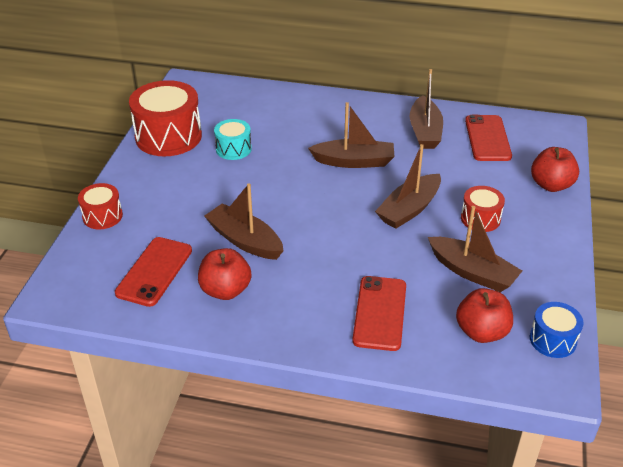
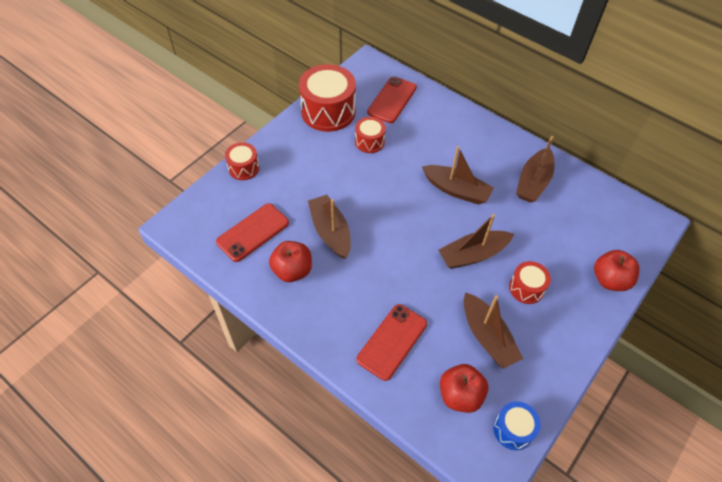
camera: 25 degrees right, 15 degrees up
(233, 149) = (369, 141): turquoise drum -> red drum
(487, 138) = (583, 210): red phone -> red phone (392, 100)

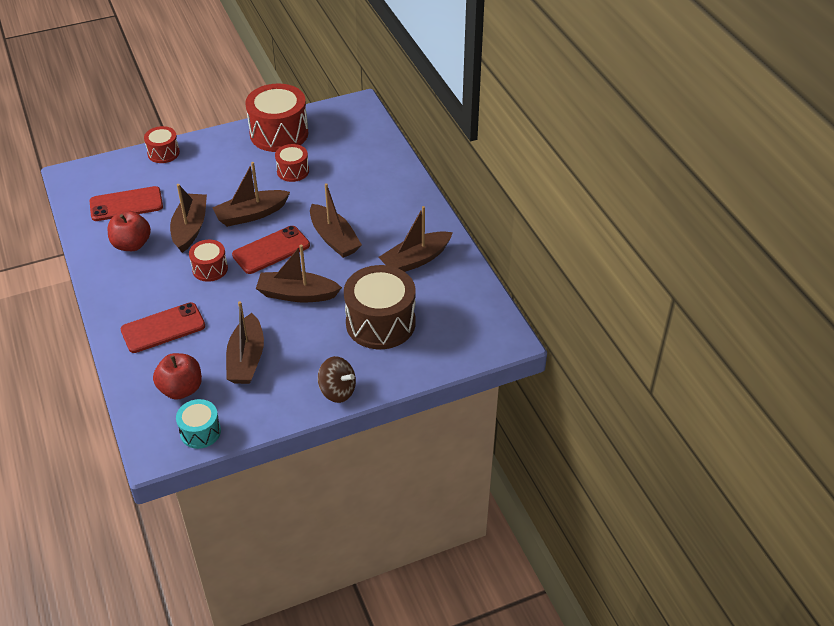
camera: 30 degrees right, 10 degrees down
(371, 196) = (251, 214): none -> brown boat
(392, 100) = (348, 144): red phone -> red phone (271, 250)
(513, 429) = (200, 432): blue drum -> turquoise drum
(526, 288) = (319, 339): red drum -> red drum (210, 269)
(558, 251) = (380, 323): none -> brown drum
(582, 330) = (337, 391): none -> brown spinning top
(610, 280) = (406, 365): red apple -> none

